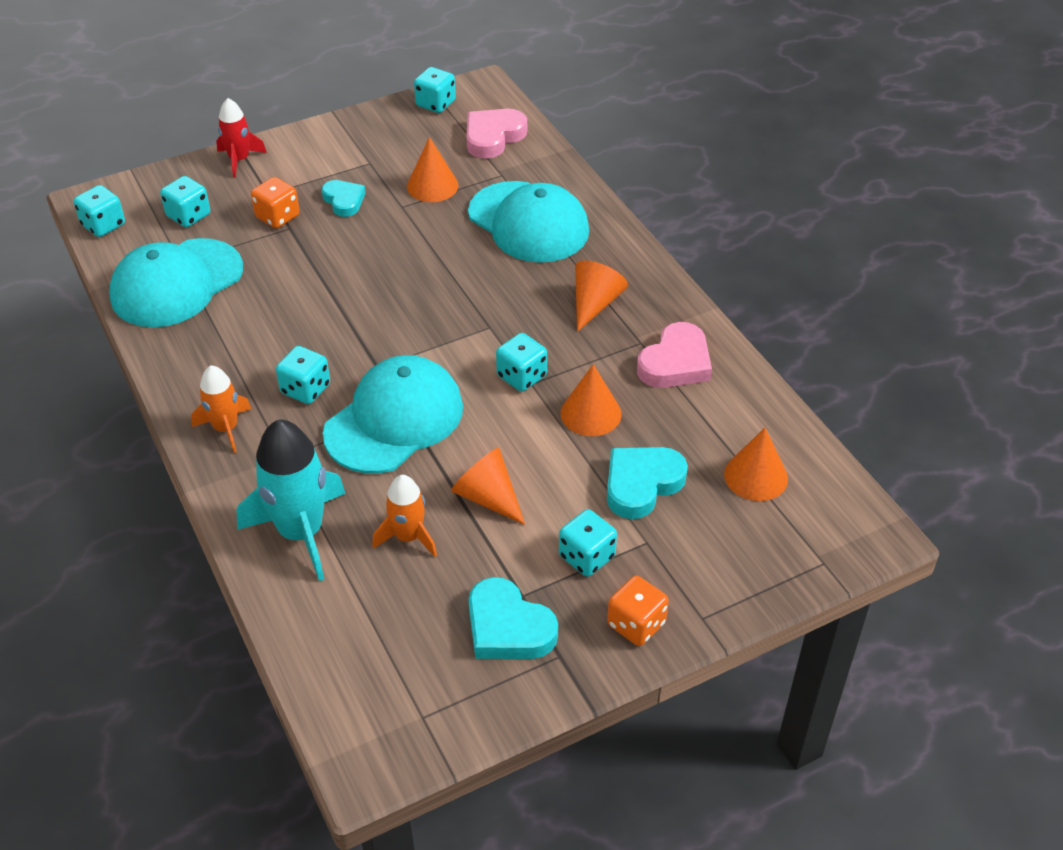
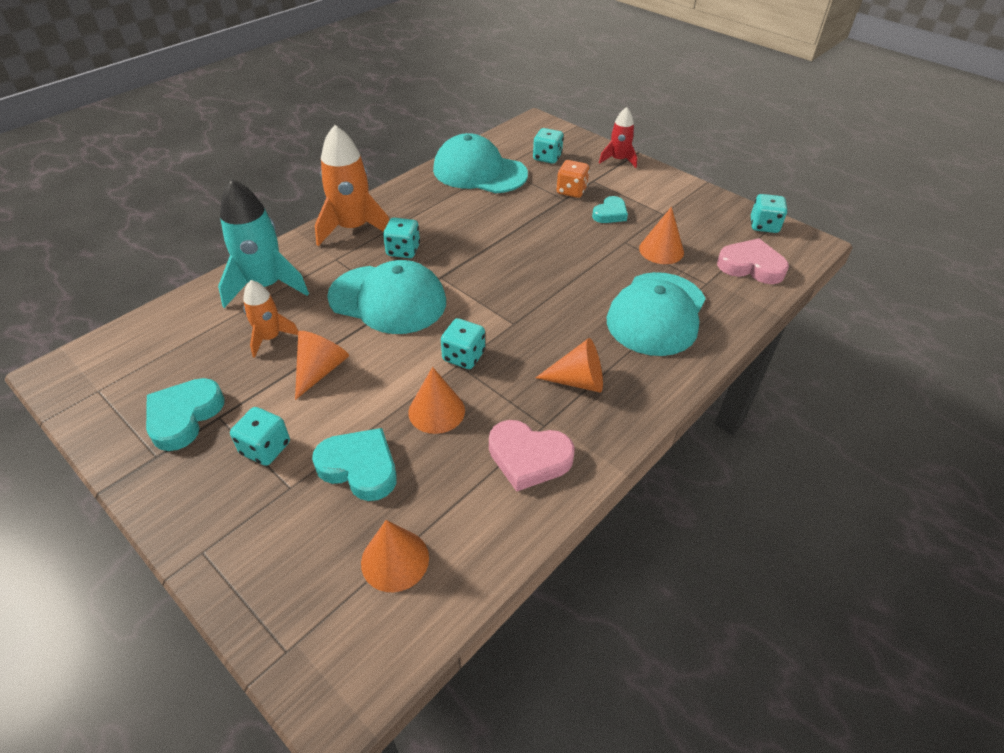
camera: 70 degrees right, 0 degrees up
(103, 225) = (517, 132): turquoise dice -> none
(226, 428) = (353, 228): orange rocket -> orange rocket, size x1.74
(636, 624) = (191, 501): orange dice -> none

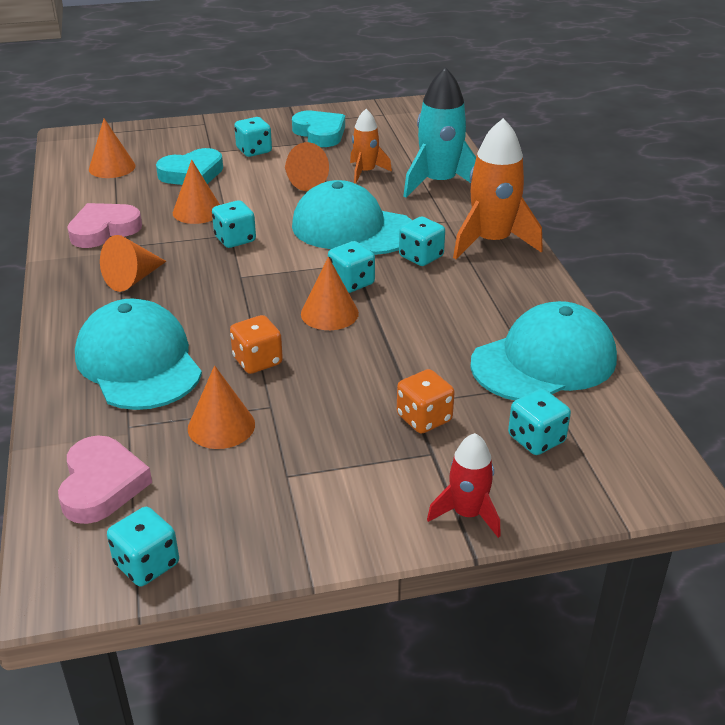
camera: 125 degrees right, 10 degrees down
(388, 299) = (352, 228): turquoise cap -> turquoise cap turned 60 degrees clockwise
(468, 267) = (351, 283): none -> turquoise dice
(514, 260) = (329, 313): none -> orange cone
(595, 265) = (257, 361): none -> orange dice
(610, 213) = (338, 425): turquoise heart -> none
(751, 266) = (101, 485): pink heart -> pink heart turned 60 degrees counterclockwise

